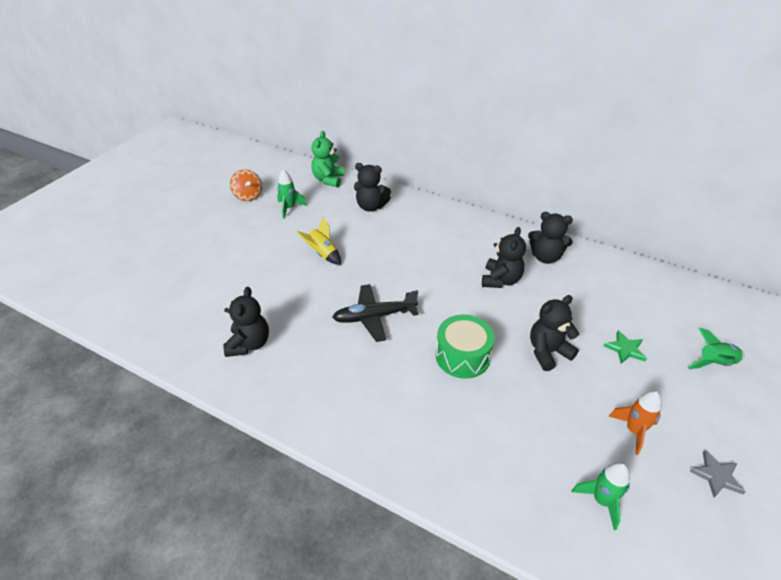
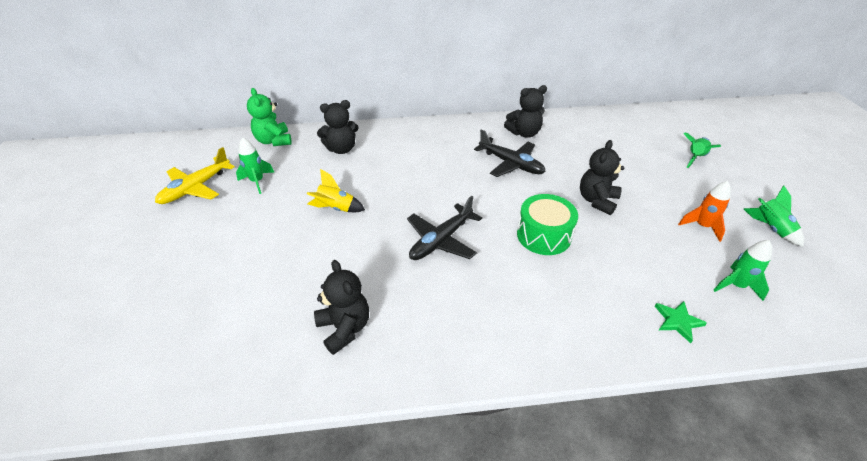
camera: 35 degrees left, 0 degrees up
(248, 196) = (196, 188): orange spinning top -> yellow plane
(501, 280) = (510, 164): black teddy bear -> black plane
(625, 349) = (640, 174): green star -> green star (677, 321)
(716, 476) = (770, 228): grey star -> green rocket

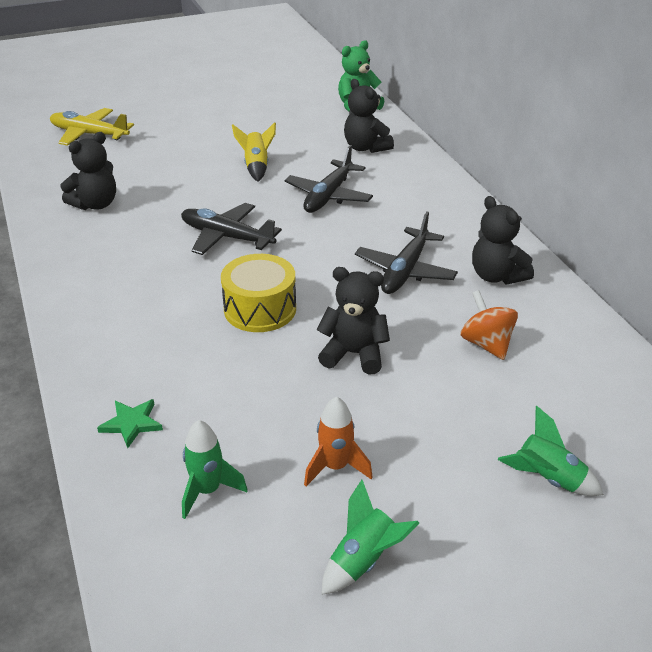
camera: 75 degrees right, 5 degrees down
(196, 188) = (258, 93): yellow plane -> yellow plane (89, 134)
(257, 182) = (281, 117): green rocket -> none
(403, 178) = (329, 195): none -> black plane
(543, 235) = (260, 309): green drum -> yellow drum
(589, 151) = (486, 344): none -> orange spinning top

